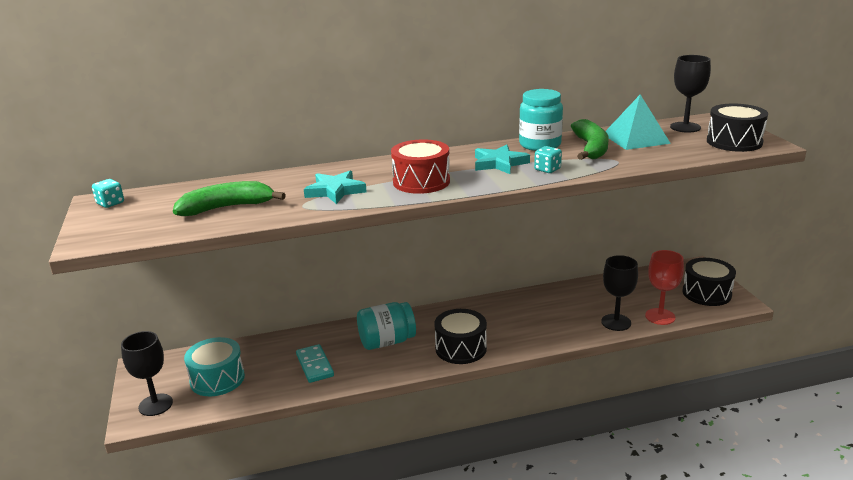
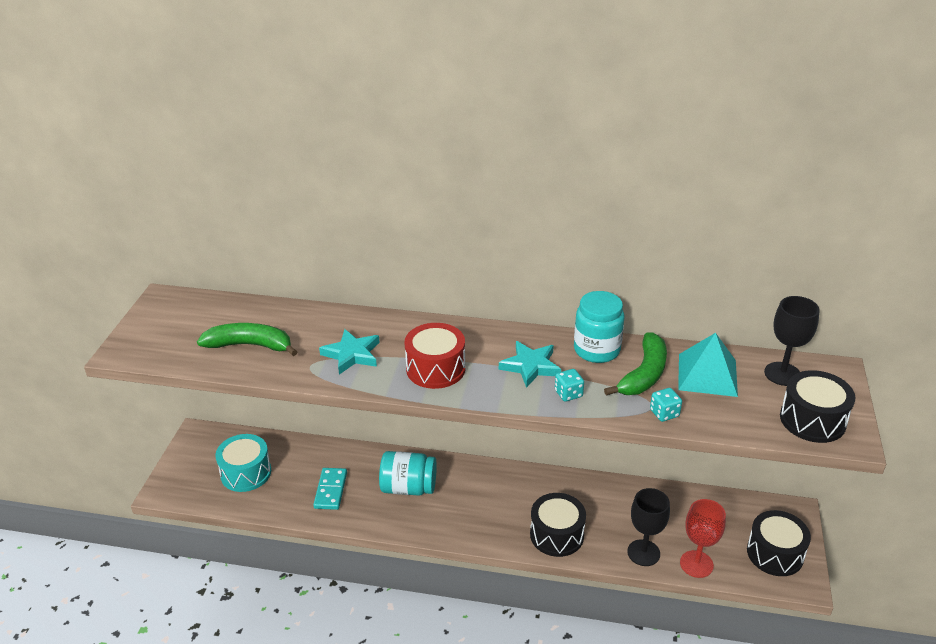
camera: 25 degrees right, 10 degrees up
(110, 203) = (169, 305): turquoise dice -> turquoise dice (664, 413)
(155, 405) = (185, 481): black goblet -> none
(461, 348) = (469, 523): black drum -> black drum (557, 535)

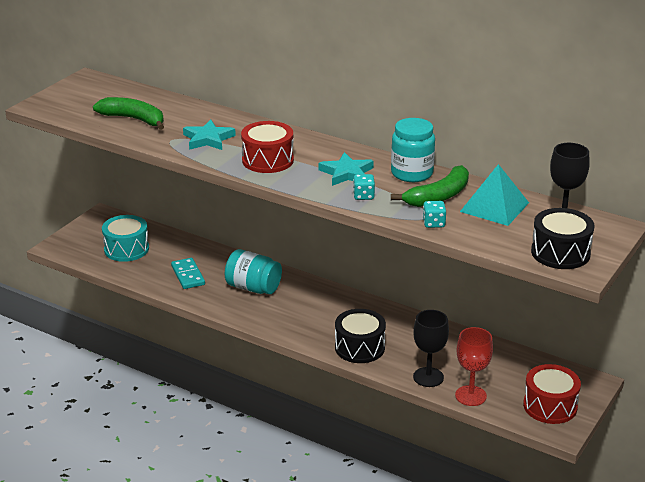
camera: 20 degrees right, 5 degrees down
(330, 490) = (188, 275): turquoise domino -> turquoise domino turned 45 degrees counterclockwise
(775, 553) = (550, 406): black drum -> red drum

